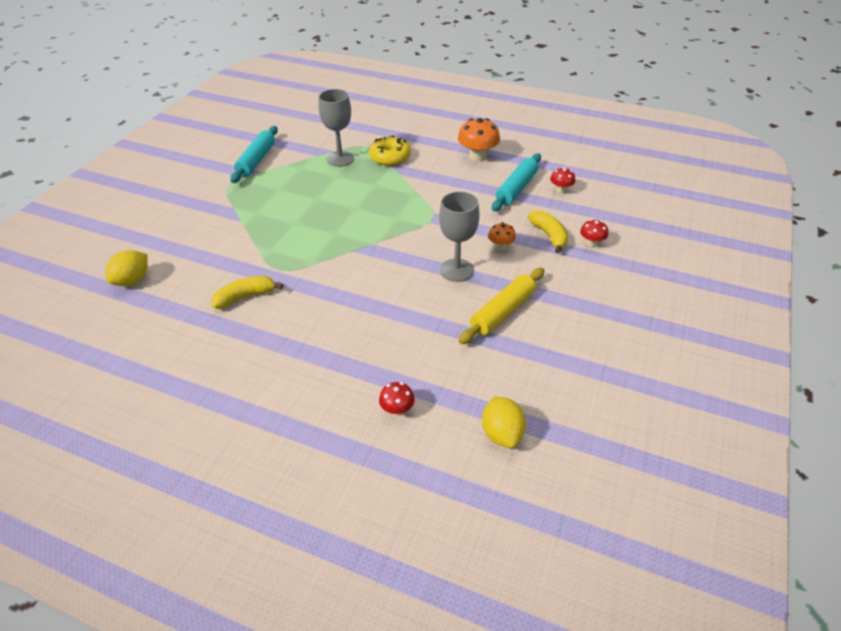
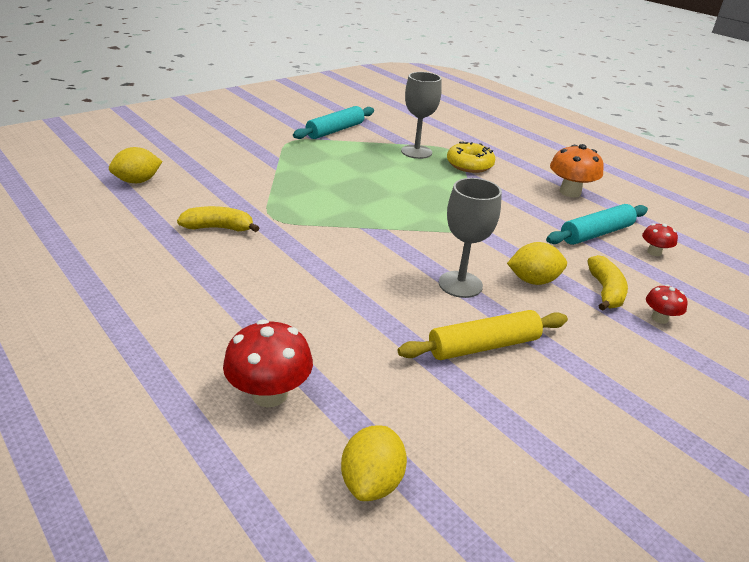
camera: 25 degrees right, 10 degrees down
(397, 409) = (269, 394): red mushroom -> red mushroom, size x1.80
(500, 246) = (533, 280): orange mushroom -> yellow lemon

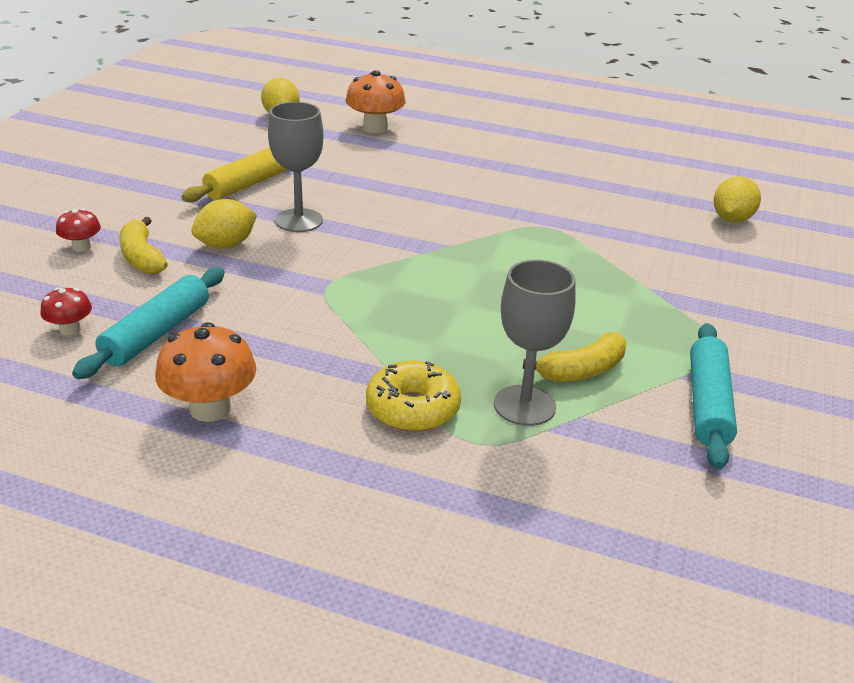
camera: 150 degrees right, 0 degrees up
(219, 228) = (572, 201): yellow banana -> yellow banana (582, 371)
(269, 394) = (375, 128): red mushroom -> orange mushroom

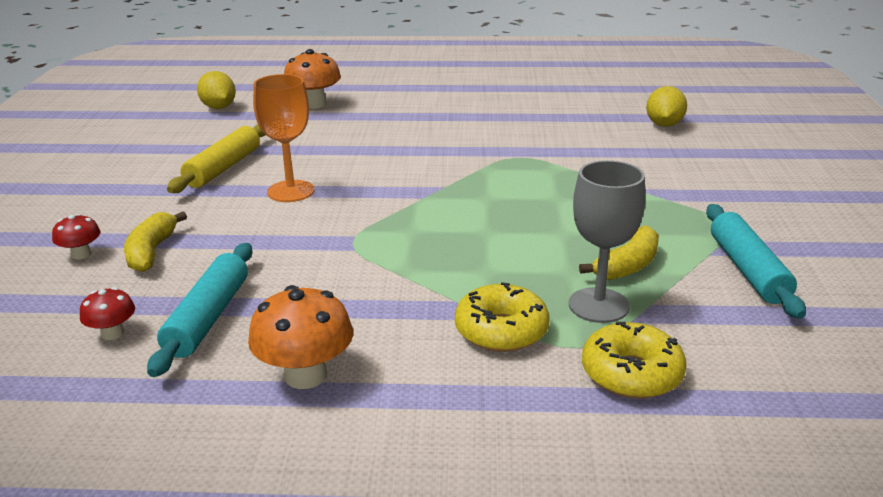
camera: 15 degrees left, 5 degrees down
(142, 257) = (151, 252): yellow banana -> yellow banana turned 45 degrees clockwise
(226, 245) = (232, 225): yellow lemon -> none
(299, 220) = (291, 191): grey goblet -> orange goblet
(511, 482) = (631, 374): none -> yellow donut

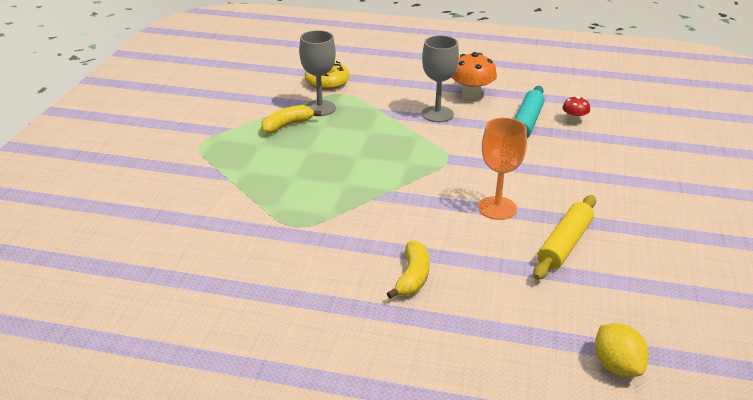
camera: 170 degrees left, 5 degrees up
(81, 254) = (628, 168): red mushroom -> none
(151, 252) = (581, 165): yellow banana -> yellow banana (412, 277)
(314, 104) = (491, 356): orange mushroom -> none
(375, 317) = (437, 114): none -> grey goblet
(501, 330) = (375, 102): yellow donut -> none
(664, 125) = (123, 254): yellow lemon -> none
(748, 270) = (223, 116): turquoise rolling pin -> none

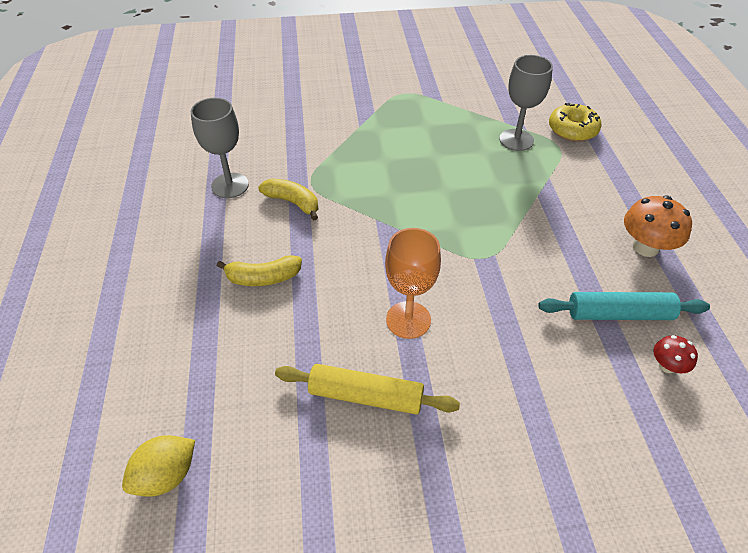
camera: 70 degrees right, 15 degrees up
(287, 125) = (468, 130): yellow banana -> yellow banana (293, 202)
(437, 114) = (574, 227): grey goblet -> grey goblet (230, 185)

